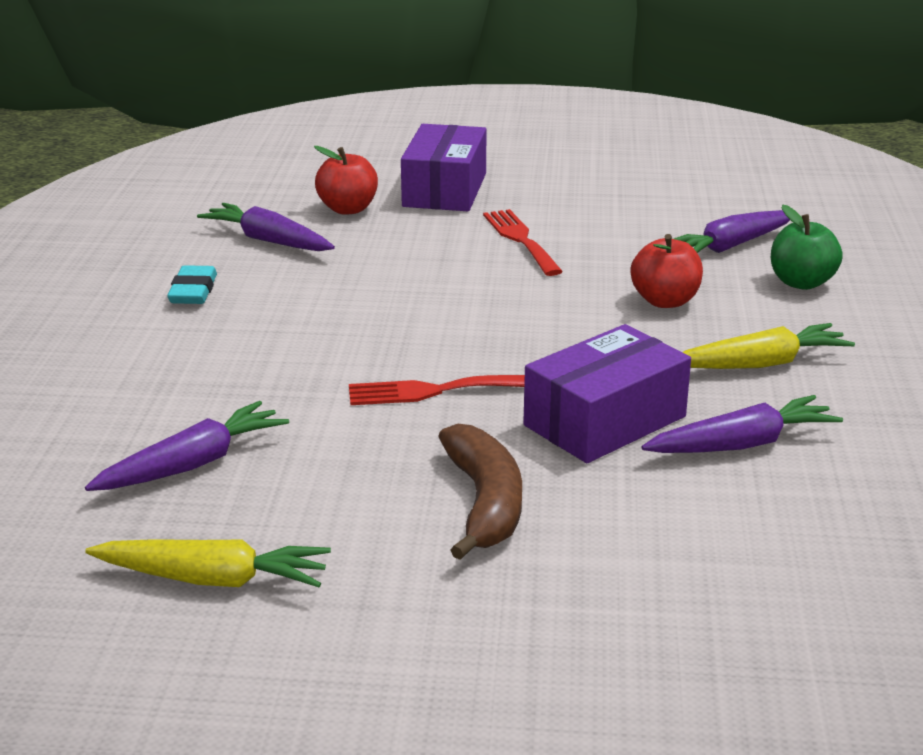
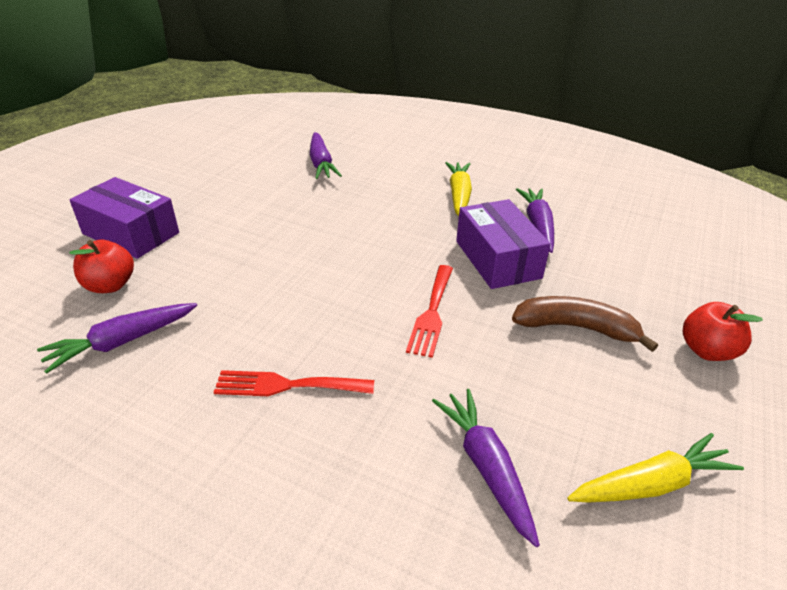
camera: 70 degrees left, 10 degrees up
(193, 291) = (178, 410): turquoise eraser -> none
(213, 579) = (651, 484): yellow carrot -> yellow carrot turned 45 degrees clockwise
(520, 239) = (244, 225): red fork -> red fork (286, 385)
(665, 301) = (370, 201): red apple -> red apple (707, 350)
(801, 282) = (379, 158): green apple -> none

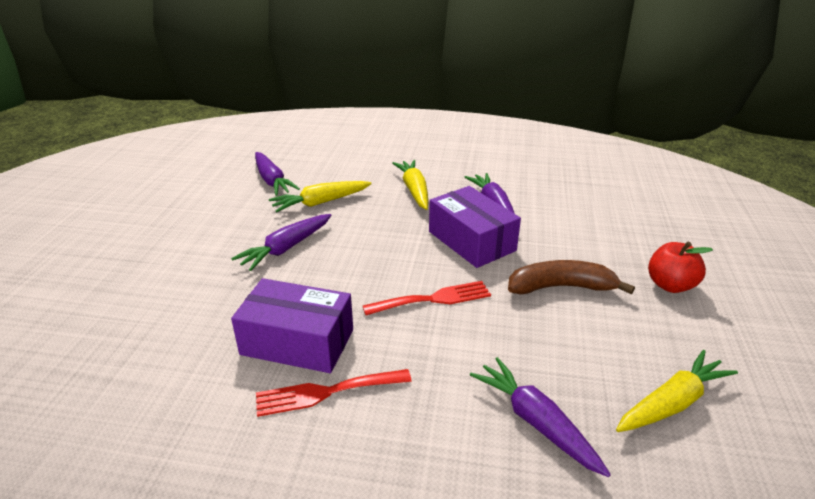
camera: 15 degrees left, 5 degrees down
(110, 285) = (100, 335): red apple -> none
(122, 342) = (138, 388): purple carrot -> purple carrot (286, 248)
(131, 233) = (101, 279): purple box -> purple box (297, 342)
(359, 193) = (320, 203): none -> yellow carrot
(432, 313) = (433, 299): red fork -> red fork turned 105 degrees counterclockwise

